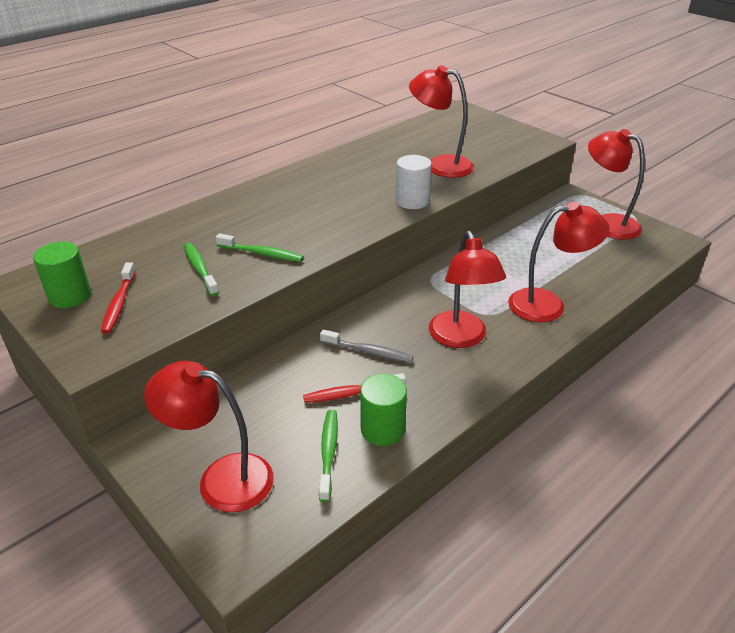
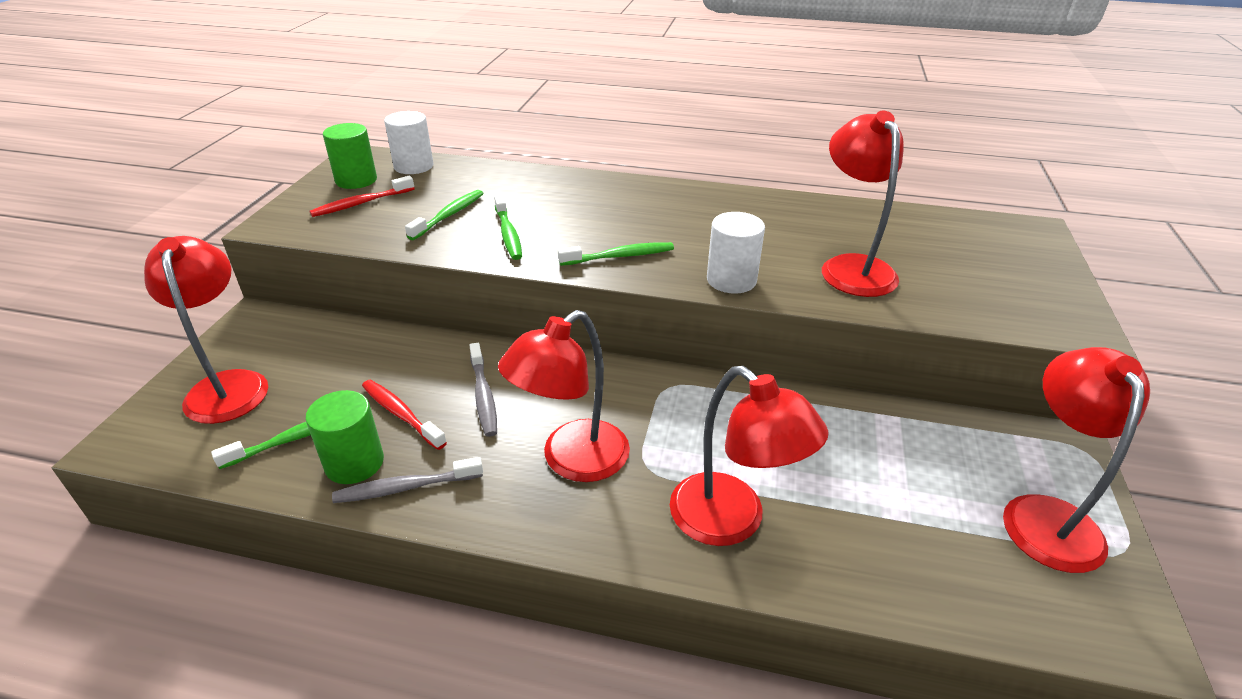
camera: 55 degrees right, 0 degrees up
(89, 262) = (413, 166): none -> white cylinder
(344, 224) = (620, 256): none -> green toothbrush
(427, 412) = (405, 487): none -> grey toothbrush

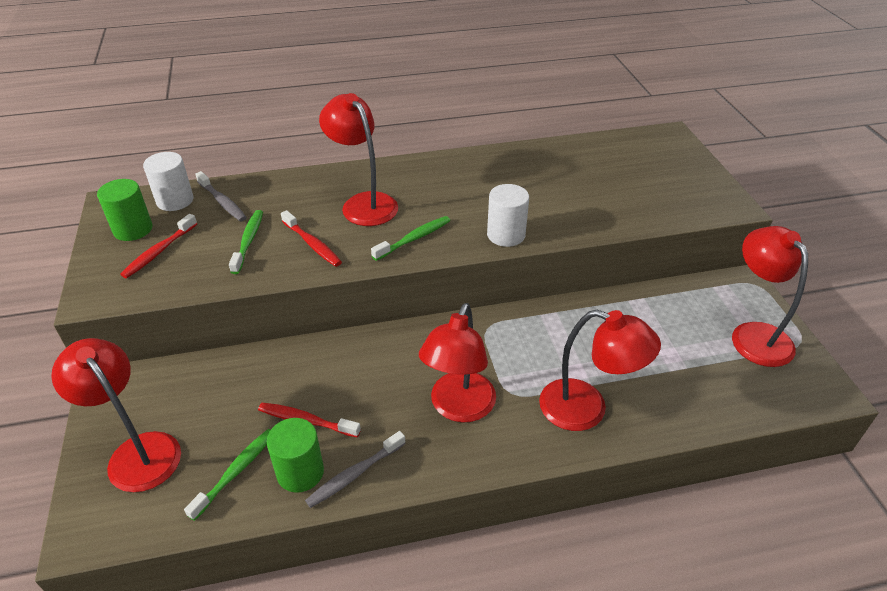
camera: 25 degrees left, 5 degrees up
(483, 396) = (359, 383): grey toothbrush -> grey toothbrush (222, 202)
(508, 234) = (312, 244): green toothbrush -> red toothbrush
(851, 267) = (577, 200): red lamp -> red lamp (363, 203)

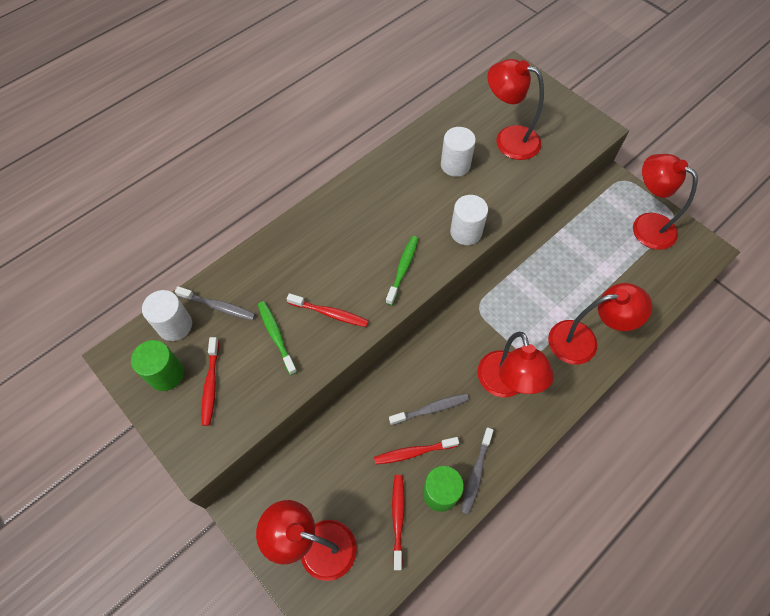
camera: 30 degrees left, 20 degrees up
(236, 472) = (398, 518): green toothbrush -> red toothbrush
(358, 392) = (431, 409): none -> grey toothbrush
(363, 203) = (337, 251): red lamp -> red lamp (508, 139)
(541, 182) = (455, 165): none -> white cylinder

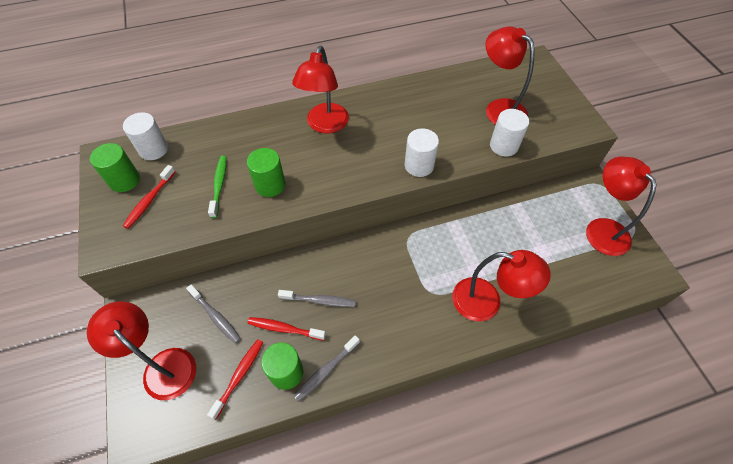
camera: 25 degrees right, 5 degrees down
(218, 306) = (192, 148): grey toothbrush -> grey toothbrush (215, 316)
(330, 313) = (270, 185): red toothbrush -> green cylinder
(403, 269) = (348, 174): green toothbrush -> none
(455, 165) = (441, 112): white cylinder -> white cylinder (504, 145)
(505, 384) = (394, 308): red lamp -> red lamp (325, 125)

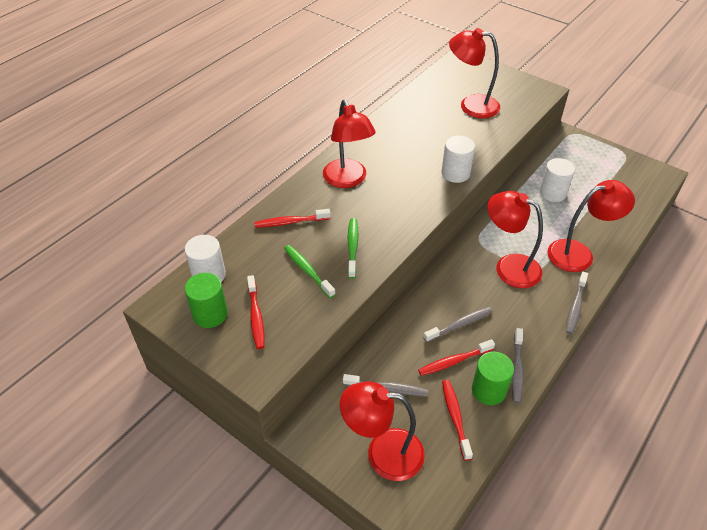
camera: 35 degrees left, 10 degrees down
(248, 138) = (290, 222): none -> red toothbrush
(270, 185) = (352, 247): green cylinder -> green toothbrush
(432, 349) = (575, 307): none -> grey toothbrush
(504, 145) = (501, 130): white cylinder -> white cylinder (553, 193)
(601, 229) = (603, 163): red lamp -> red lamp (509, 267)

